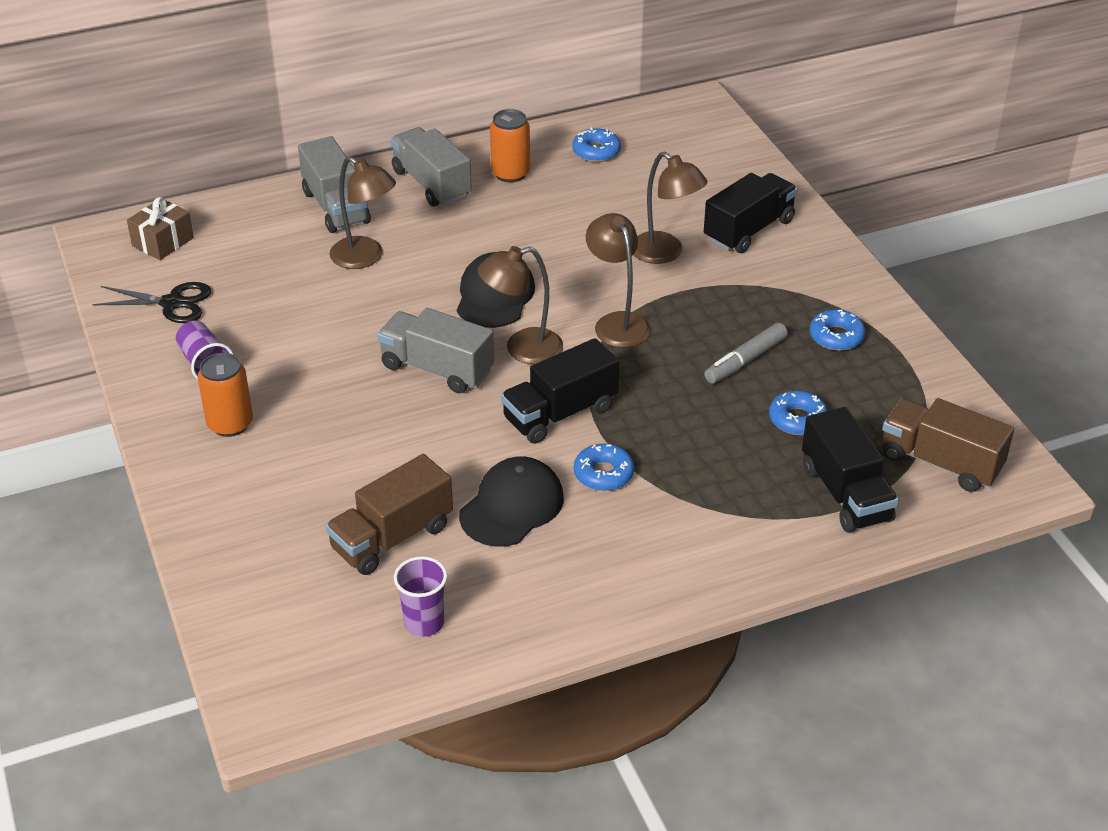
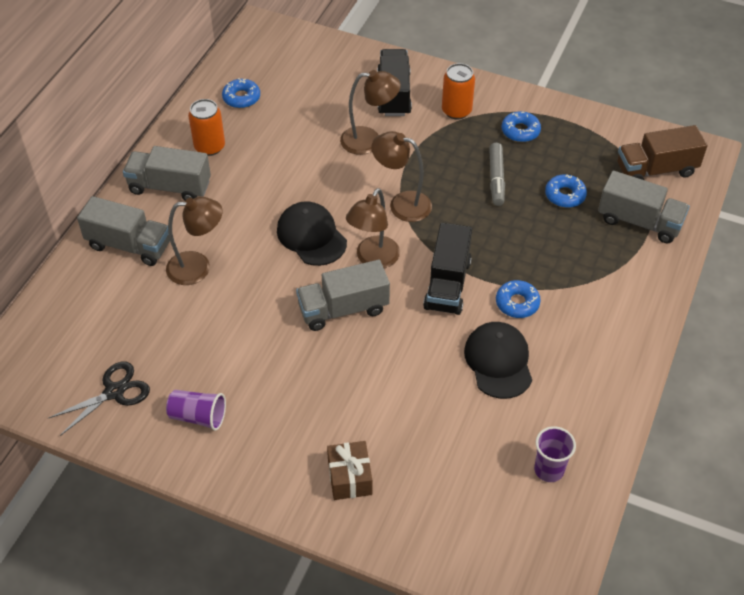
camera: 45 degrees left, 10 degrees up
(163, 242) = (43, 354): brown gift -> brown gift (350, 478)
(230, 424) = (271, 443): orange can -> orange can (456, 111)
(392, 537) = (463, 434): brown truck -> none
(845, 494) = (639, 221): black truck -> grey truck

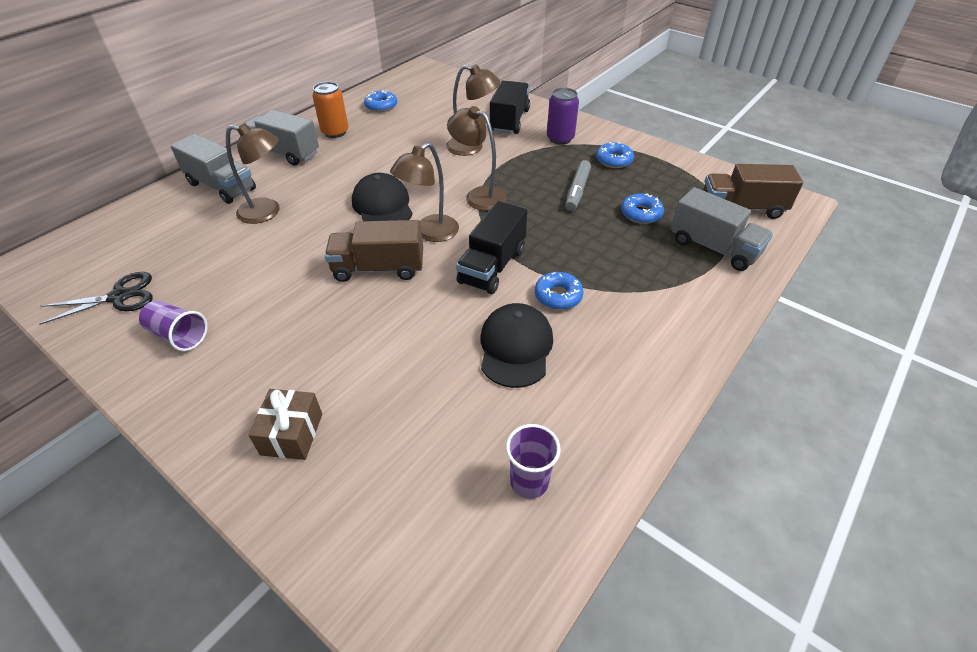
camera: 15 degrees right, 5 degrees down
(343, 309) = (378, 268): grey truck -> brown truck
(456, 111) = (560, 138): orange can -> purple can

